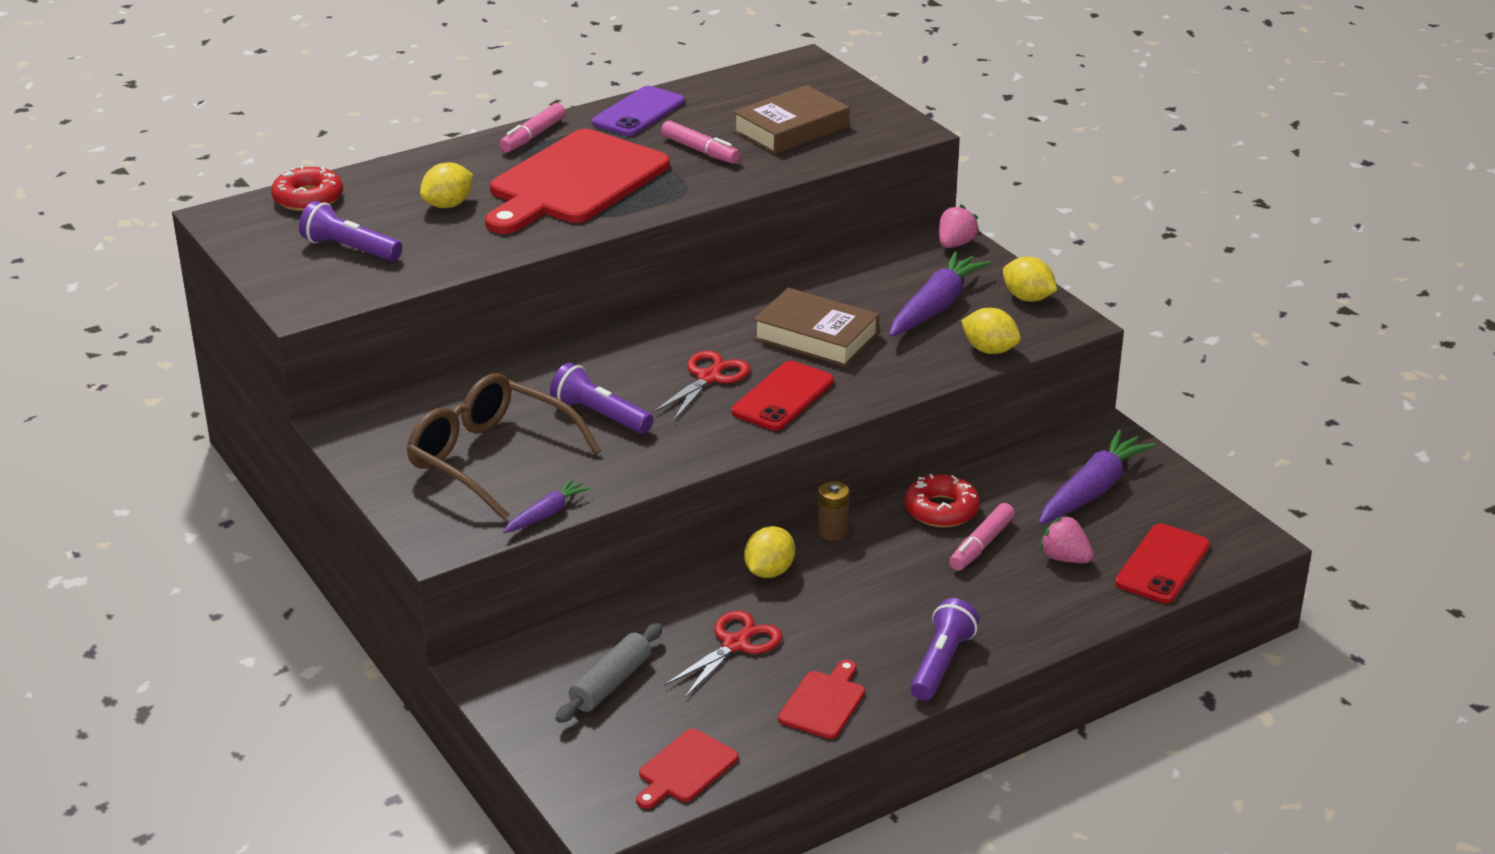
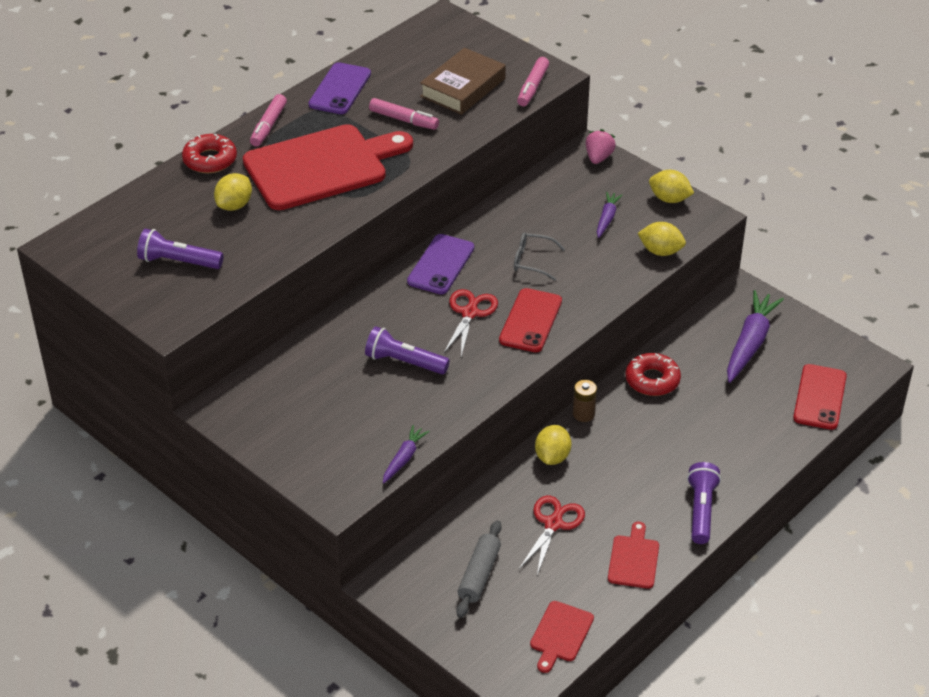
camera: 15 degrees left, 10 degrees up
(308, 198) = (121, 217): red donut -> red donut (210, 160)
(490, 458) = (340, 416): brown glasses -> none
(574, 182) = (321, 166): red cutting board -> red cutting board turned 135 degrees counterclockwise
(698, 324) = (441, 265): none -> purple phone
(816, 336) = (532, 261): brown book -> grey glasses
(935, 306) = (607, 218): purple carrot -> purple carrot, size x0.53
(981, 545) = (691, 405): pink marker -> pink marker (532, 87)
(1065, 558) = (752, 405): pink strawberry -> none

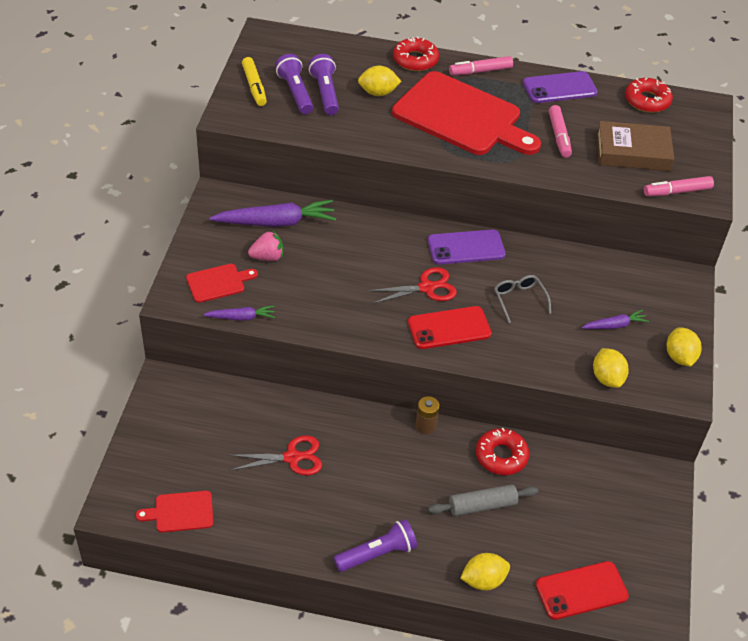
camera: 55 degrees right, 5 degrees up
(139, 287) = (254, 86): none -> yellow marker
(404, 362) = (342, 273): purple flashlight -> purple flashlight (325, 93)
(406, 47) = (647, 100): none -> red donut
(479, 575) = (209, 433): grey rolling pin -> grey rolling pin (482, 505)
(552, 457) = (363, 426): yellow lemon -> yellow lemon (483, 580)
(598, 157) = (685, 288): pink strawberry -> pink strawberry (267, 257)
(634, 559) = (290, 528): red cutting board -> red cutting board (218, 282)
(750, 343) = (605, 508): purple carrot -> purple carrot (276, 222)

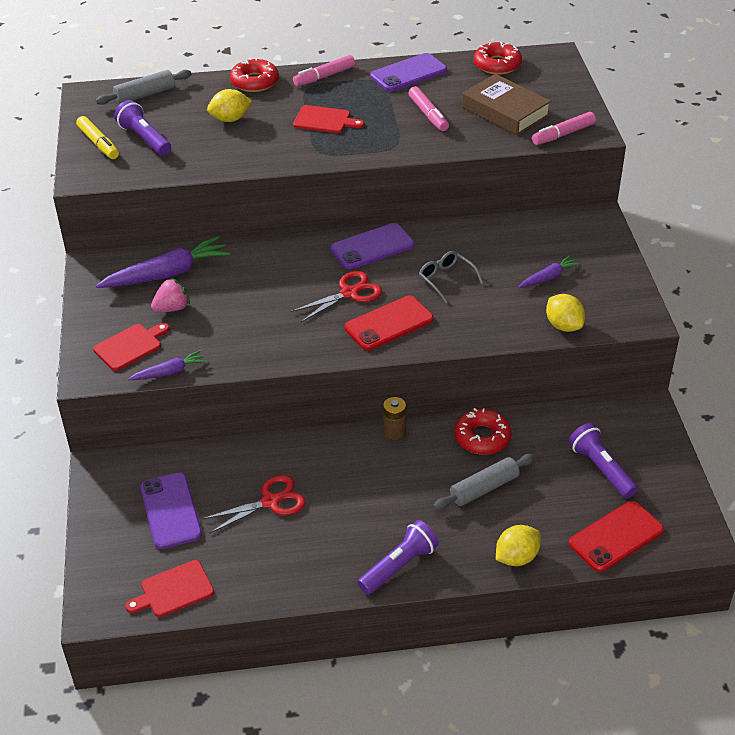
camera: 15 degrees left, 5 degrees down
(206, 439) = (170, 511): none -> purple phone
(314, 48) = (145, 94): none -> grey rolling pin
(325, 93) = (176, 132): purple flashlight -> purple flashlight (601, 469)
(462, 116) = (325, 120): red cutting board -> red cutting board, size x0.44
(632, 152) = (505, 111): brown book -> brown book turned 60 degrees clockwise
(679, 357) = (623, 288): yellow lemon -> none

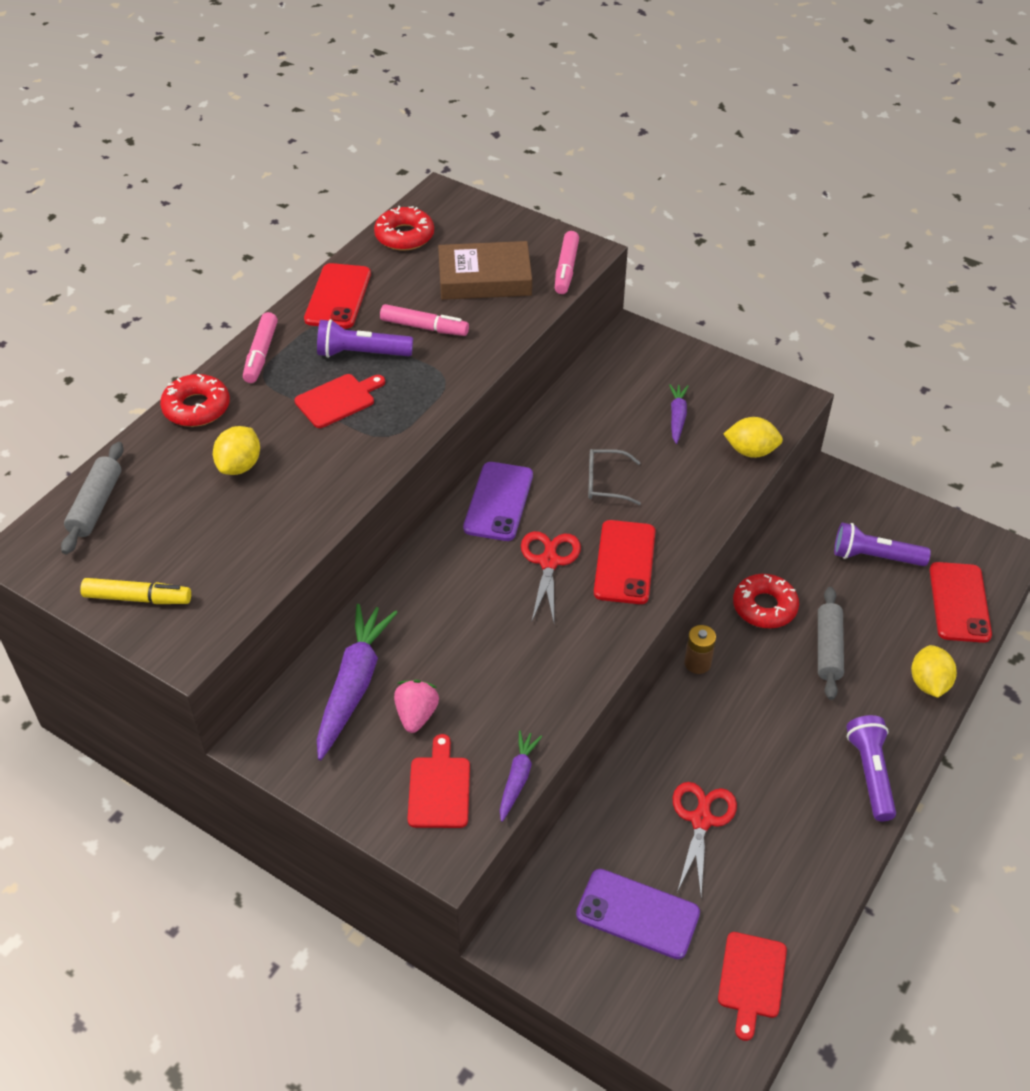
camera: 50 degrees left, 5 degrees up
(144, 139) = (182, 554): purple flashlight -> purple flashlight (361, 353)
(408, 73) = (338, 297): purple phone -> red phone

